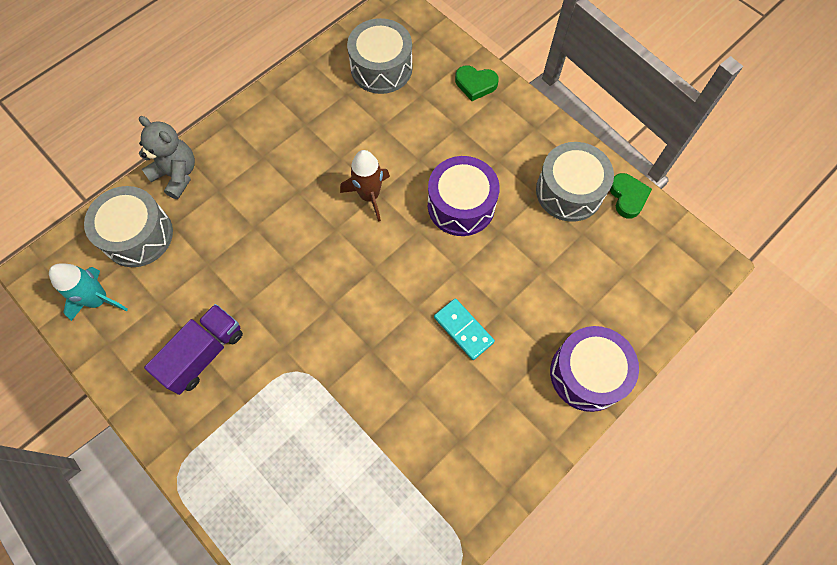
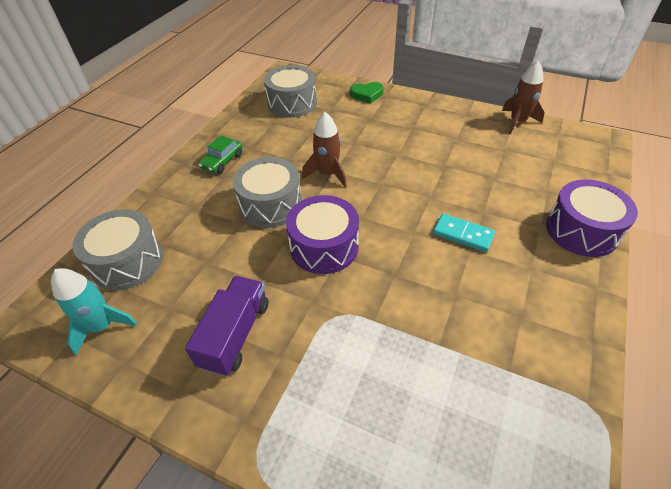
camera: 20 degrees left, 20 degrees down
(177, 174) = (150, 208): grey teddy bear -> none
(269, 134) = (222, 161): none -> green car
(461, 205) = (403, 159): purple drum -> purple drum (324, 246)
(569, 191) = (475, 130): grey drum -> grey drum (271, 204)
(627, 197) = (517, 122): green heart -> brown rocket

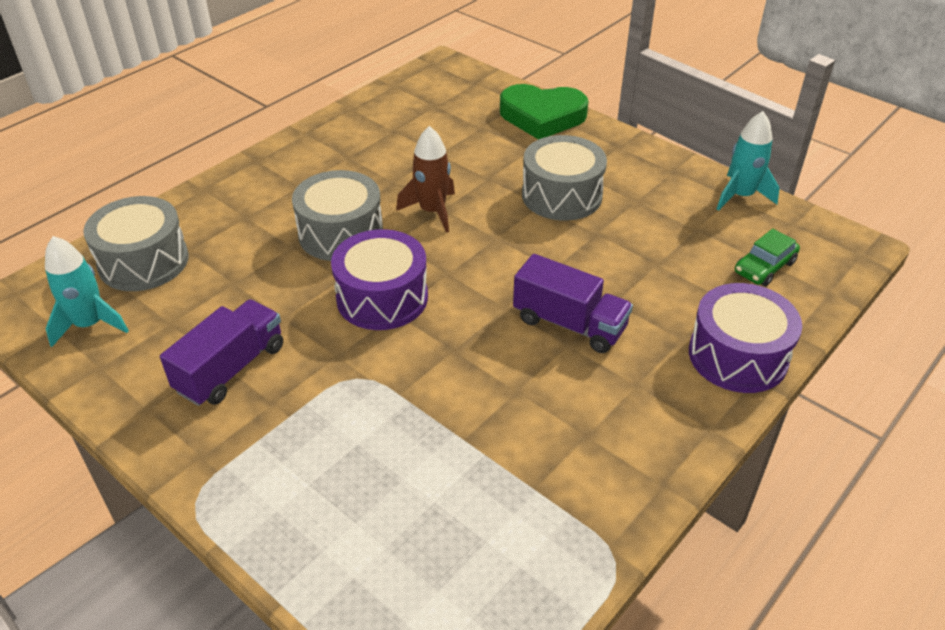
camera: 15 degrees right, 5 degrees down
(222, 161) = (305, 167): green car -> green car (764, 267)
(292, 103) = (432, 109): grey drum -> grey drum (561, 195)
(367, 95) = (542, 116): green heart -> green heart, size x1.76
(463, 234) = (569, 324): turquoise domino -> purple truck
(517, 122) = (741, 196): brown rocket -> turquoise rocket

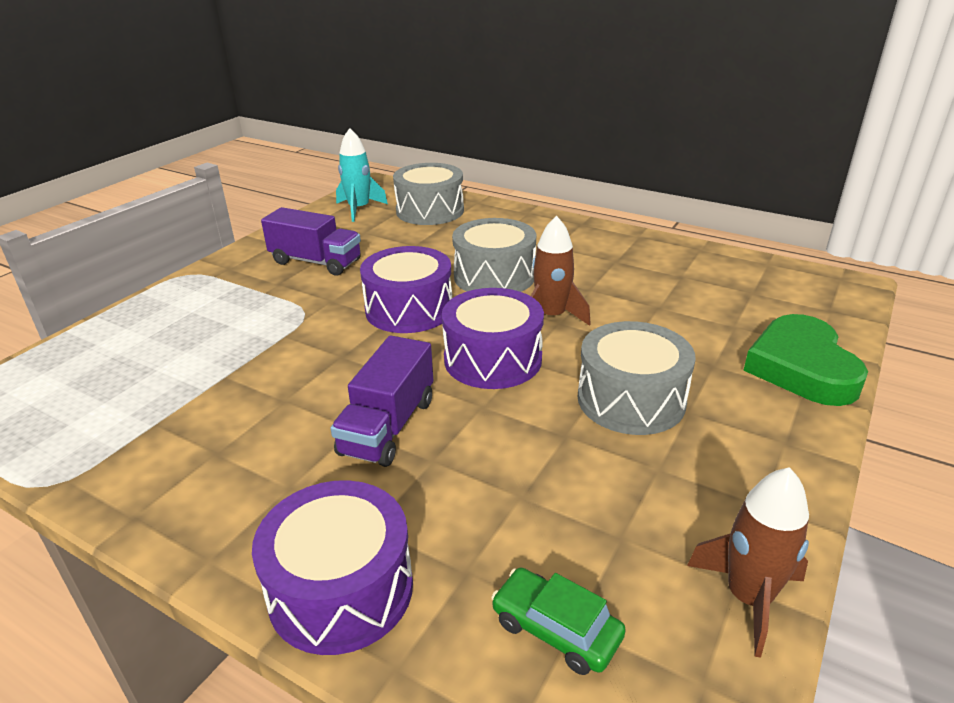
camera: 80 degrees right, 10 degrees down
(489, 254) = (493, 359): none -> purple drum
(741, 196) = (748, 597): turquoise rocket -> brown rocket

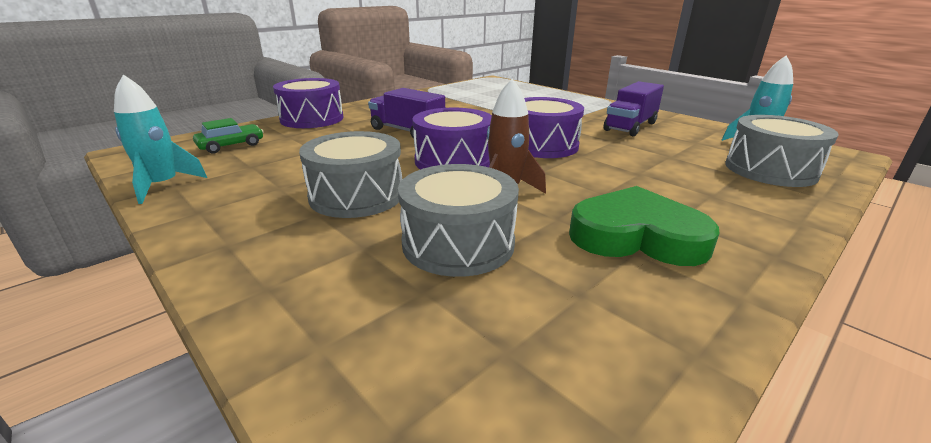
camera: 105 degrees right, 5 degrees down
(494, 276) = (596, 178): grey drum -> grey drum (458, 243)
(748, 597) = (163, 186): brown rocket -> turquoise rocket
(801, 368) = (298, 307): green heart -> green heart (636, 236)

